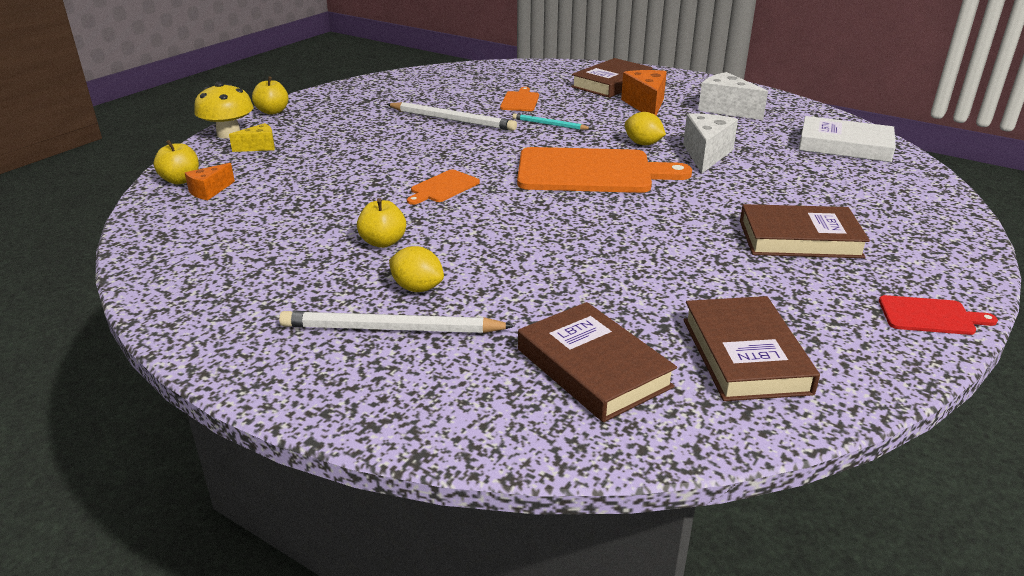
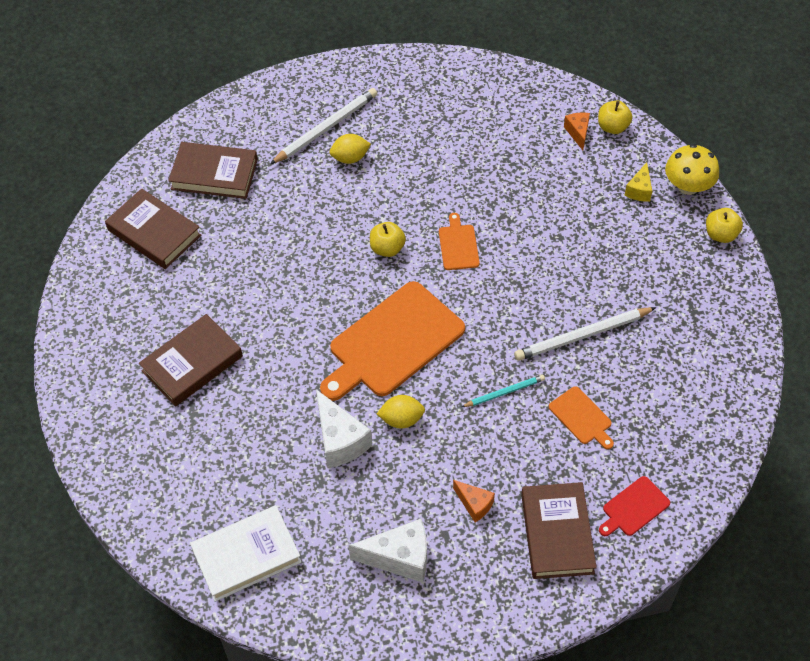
camera: 135 degrees right, 25 degrees up
(383, 242) = (415, 173): yellow apple -> yellow apple (387, 248)
(646, 105) = (474, 504): orange cheese -> orange cheese, size x0.58
(930, 316) = (79, 335): red cutting board -> red cutting board (633, 508)

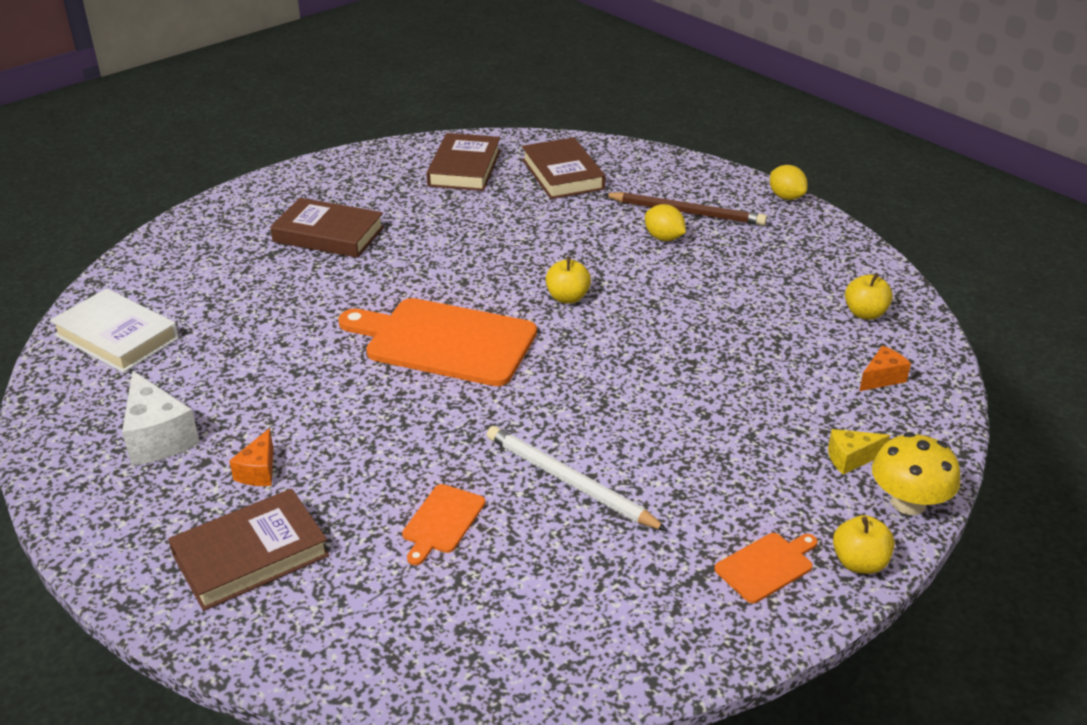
camera: 60 degrees right, 20 degrees down
(326, 128) = (687, 212): white pencil -> brown pencil
(339, 440) = (291, 348): white cheese -> none
(401, 419) = (345, 380): yellow lemon -> yellow lemon (786, 197)
(458, 245) = (618, 343): orange cutting board -> orange cutting board (767, 566)
(504, 392) = (435, 444): turquoise pencil -> none
(612, 127) = (926, 403): yellow apple -> yellow apple (865, 313)
(633, 508) = (327, 617): red cutting board -> none

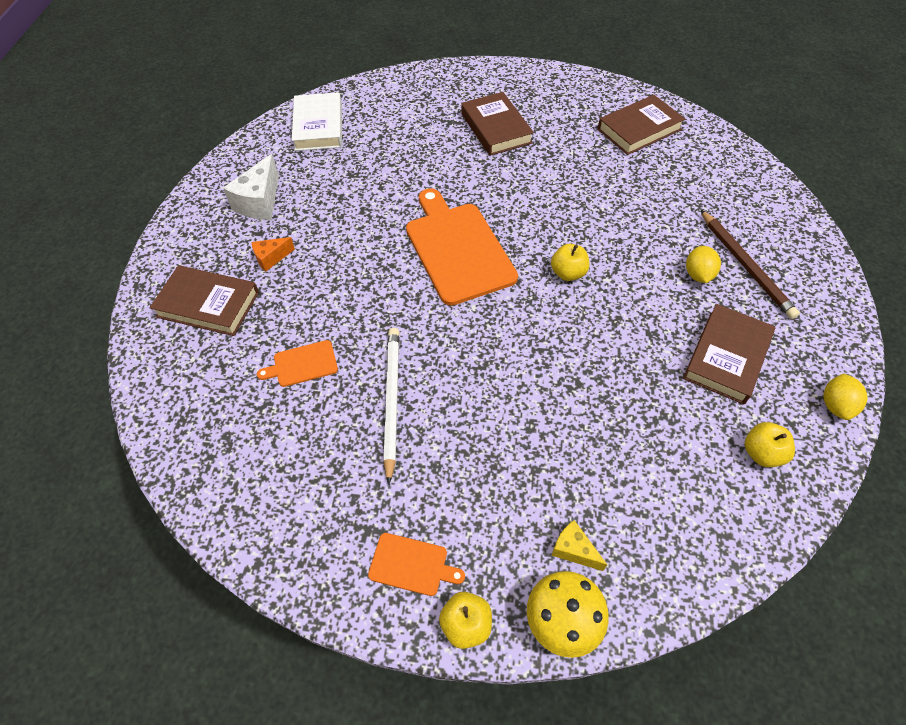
camera: 50 degrees right, 20 degrees up
(562, 174) = (698, 175): brown book -> brown book (726, 357)
(786, 197) = (849, 308): yellow lemon -> yellow lemon (835, 405)
(882, 378) = (692, 514): orange cheese -> none

